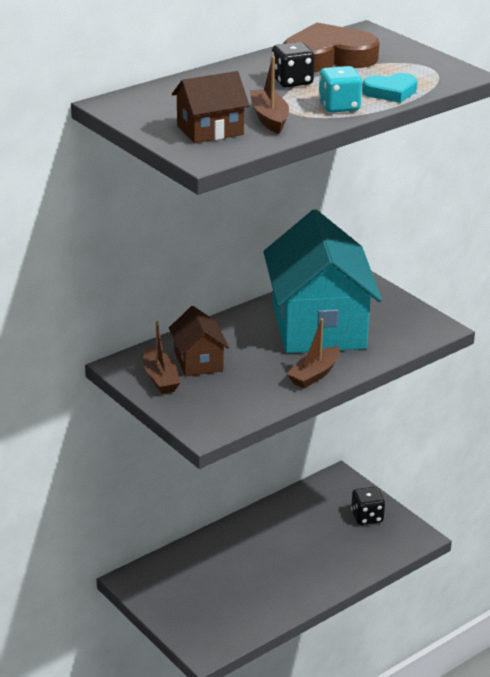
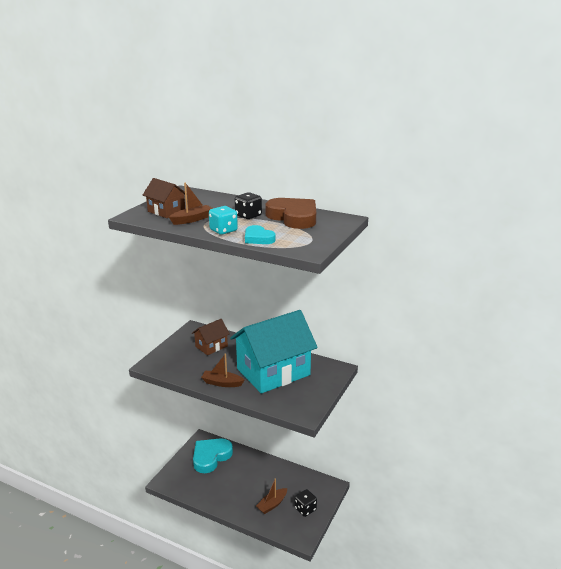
camera: 65 degrees right, 5 degrees down
(160, 378) = (189, 340): brown boat -> brown boat (272, 504)
(185, 581) = (211, 457): none -> turquoise heart

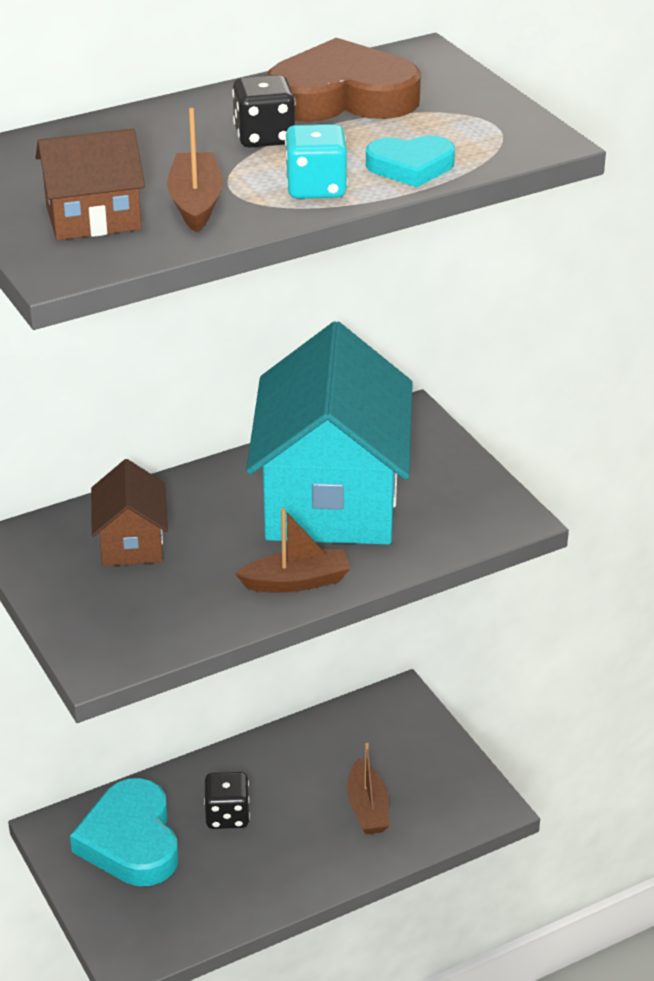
camera: 55 degrees left, 10 degrees up
(222, 383) = (296, 582): brown boat -> brown boat turned 150 degrees counterclockwise
(305, 509) = (424, 765): black dice -> black dice (227, 815)

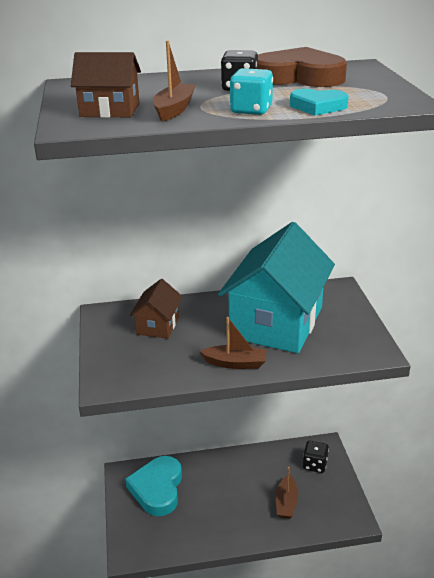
camera: 20 degrees right, 5 degrees down
(227, 815) = (211, 488): black dice -> black dice (315, 464)

